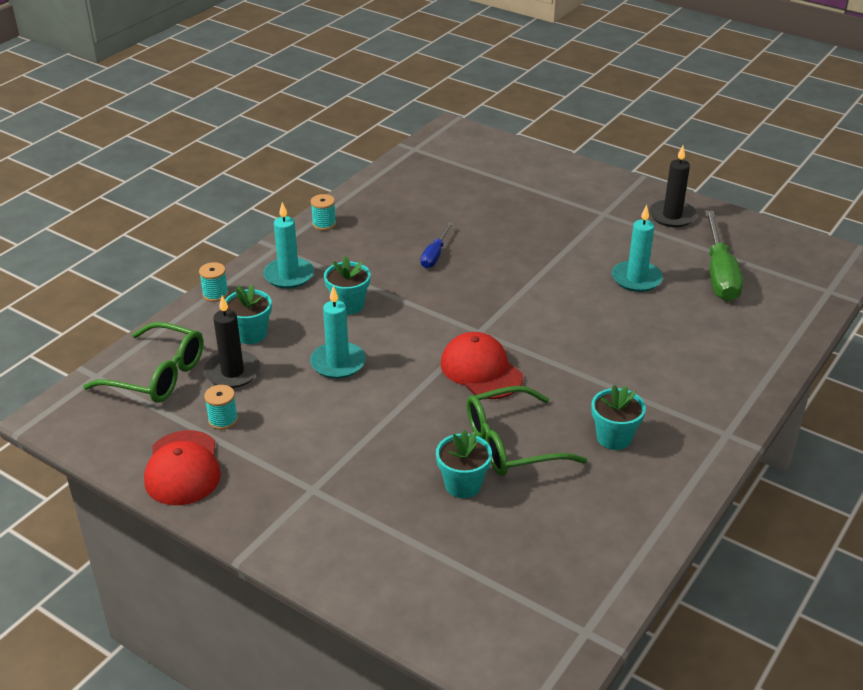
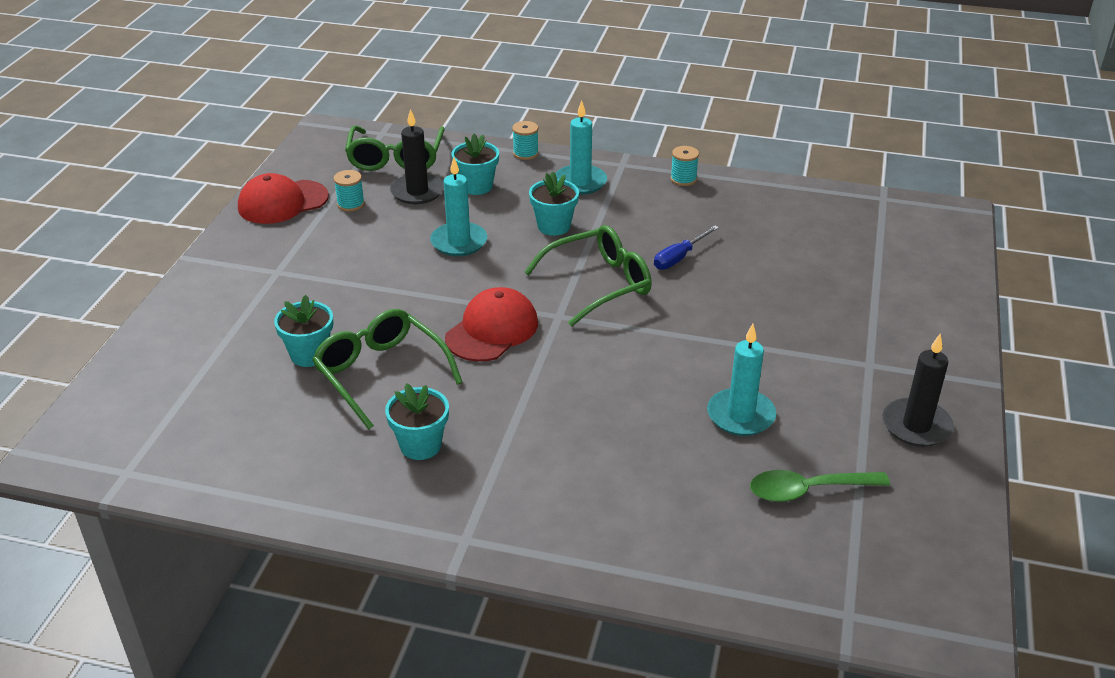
camera: 70 degrees right, 0 degrees up
(435, 255) = (679, 257): blue screwdriver -> blue screwdriver turned 45 degrees counterclockwise
(447, 301) = (599, 284): none -> green glasses
(719, 274) = (807, 490): green screwdriver -> green spoon

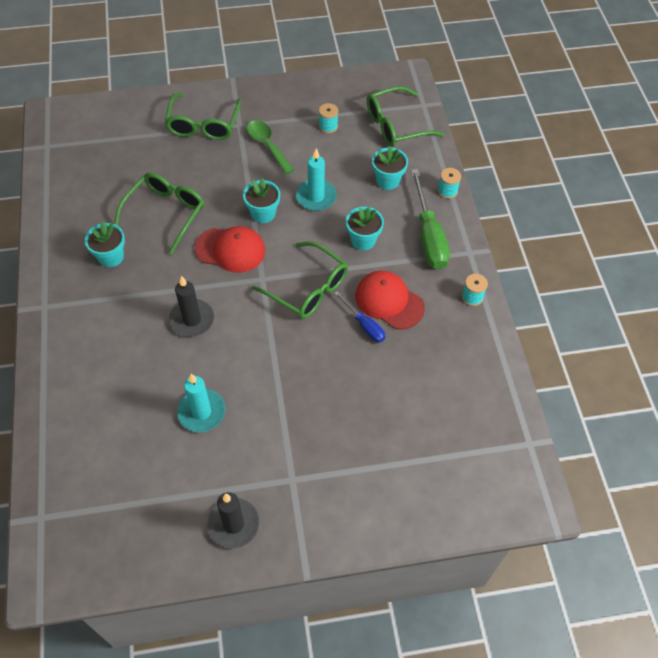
camera: 65 degrees right, 20 degrees up
(245, 301) = (203, 125): none -> green glasses
(282, 202) = (311, 94): red cap -> red cap (389, 301)
(309, 354) = (168, 174): turquoise flower pot -> turquoise flower pot (263, 213)
(417, 192) = (362, 153): black candle -> black candle (192, 320)
(580, 182) = (428, 236): turquoise candle -> green screwdriver
(679, 257) = (364, 325): blue screwdriver -> blue screwdriver turned 150 degrees counterclockwise
(807, 490) = (142, 469): green spoon -> green spoon (267, 145)

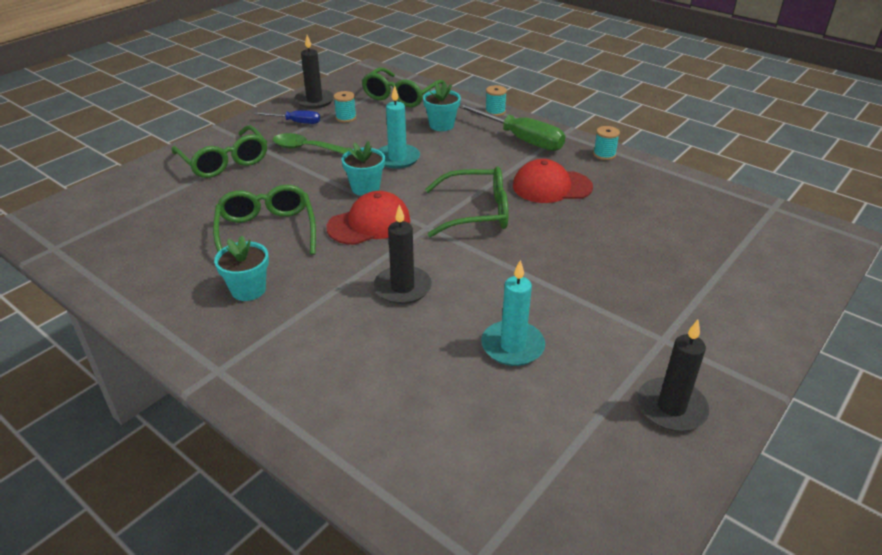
camera: 40 degrees left, 20 degrees down
(326, 91) = (314, 101): none -> black candle
(363, 240) = (475, 164): turquoise flower pot -> none
(364, 325) = (556, 209): blue screwdriver -> blue screwdriver (296, 122)

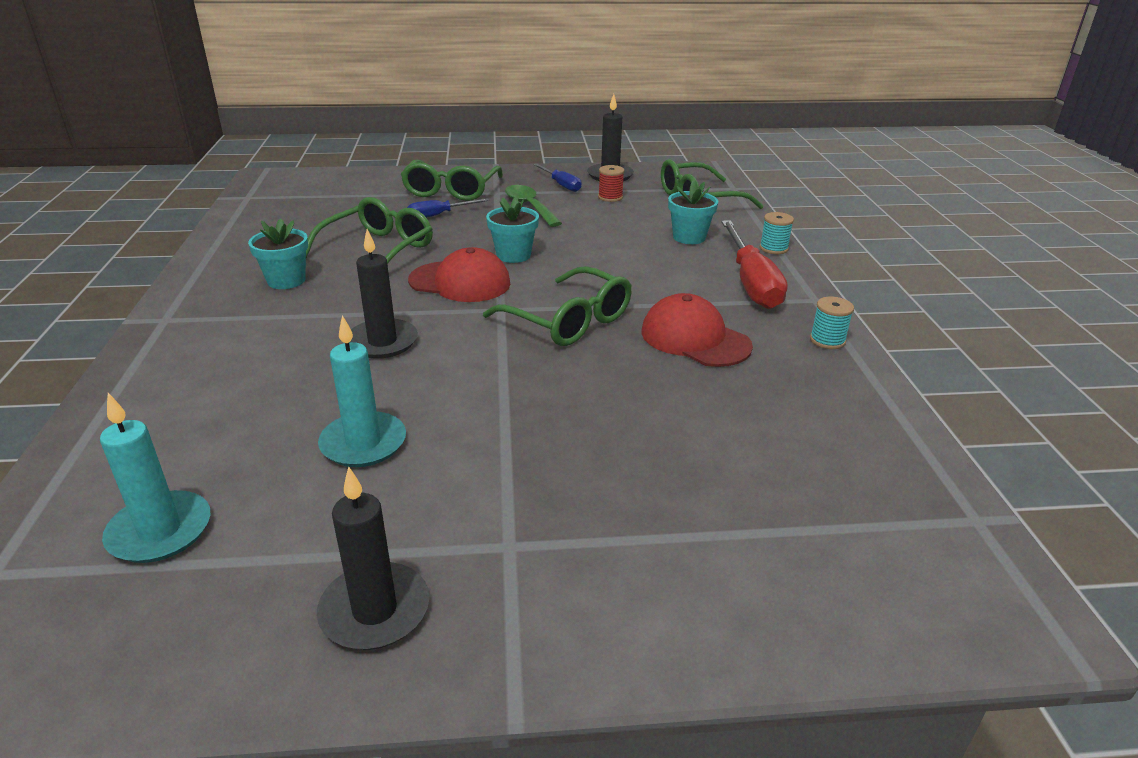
camera: 45 degrees right, 5 degrees down
(256, 185) = (438, 215): none -> blue screwdriver
(346, 118) = (610, 197): turquoise spool -> red spool
(397, 158) = (589, 245): turquoise candle -> turquoise candle (160, 531)
(520, 139) = (751, 283): green screwdriver -> red screwdriver

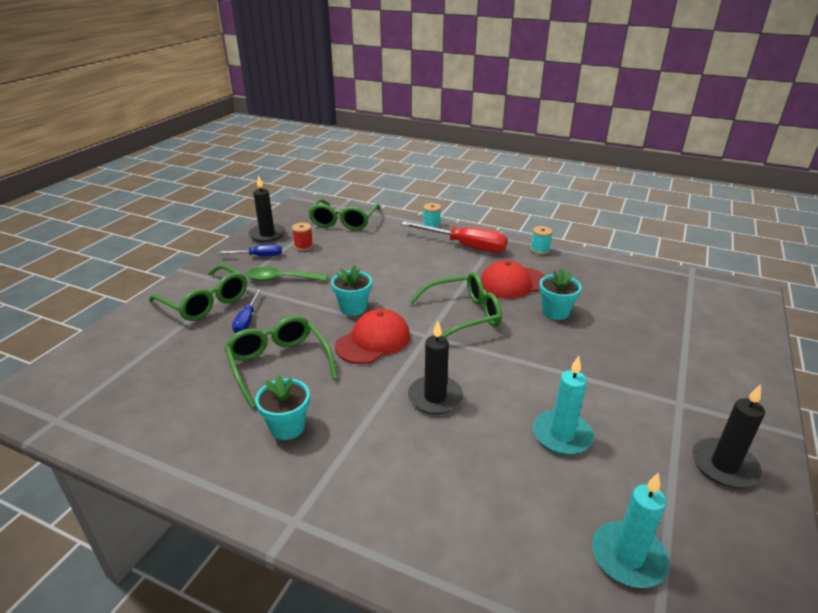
camera: 60 degrees left, 0 degrees up
(689, 237) = (392, 242): turquoise flower pot -> turquoise flower pot (555, 312)

